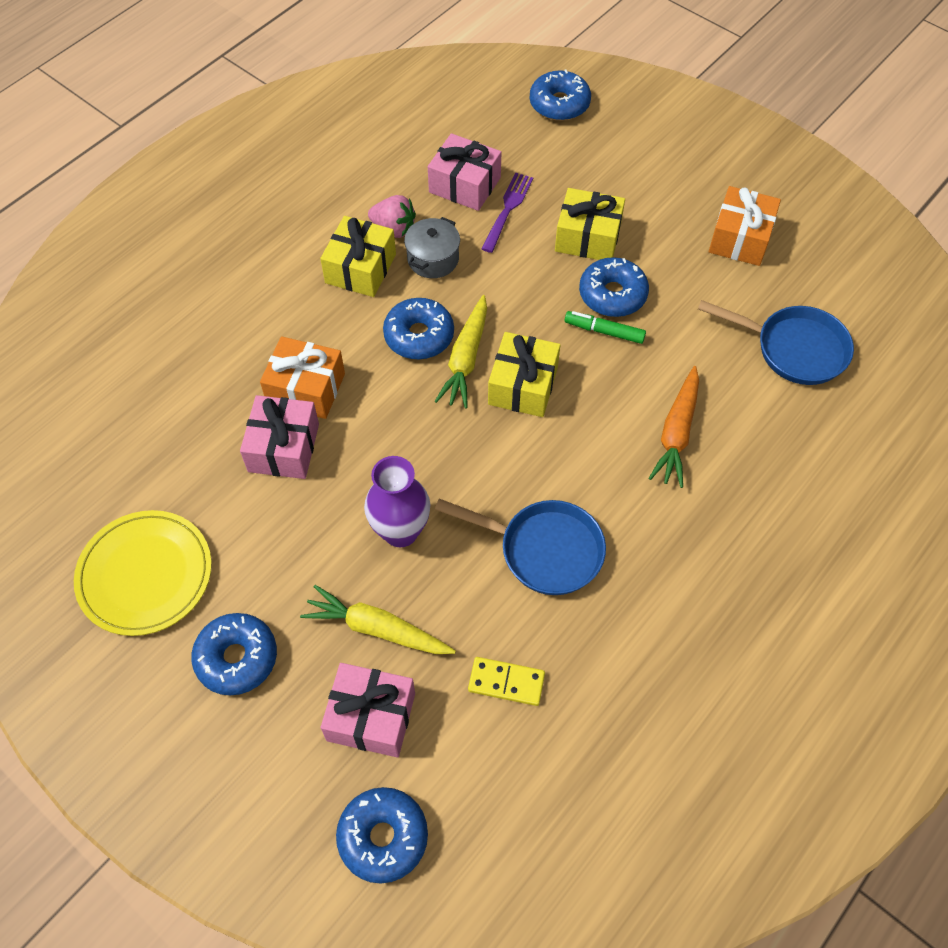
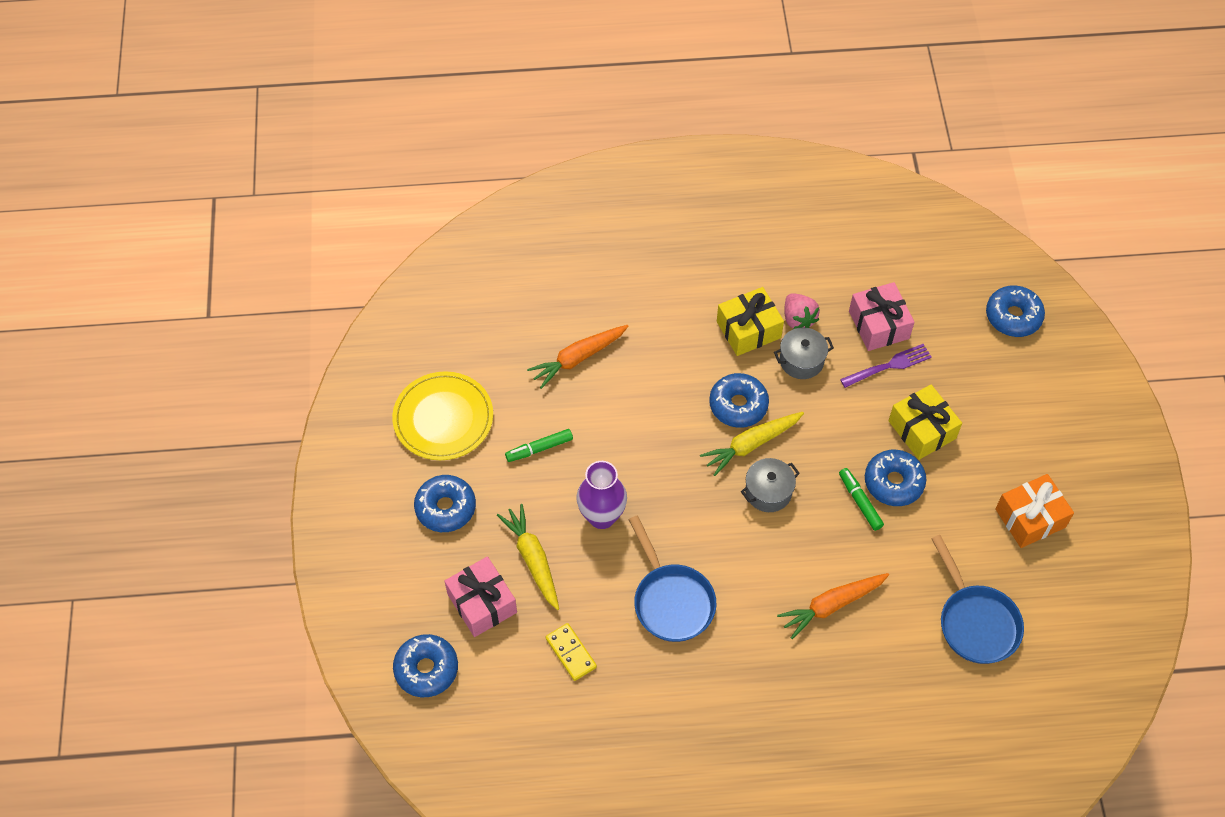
camera: 45 degrees right, 0 degrees up
(228, 411) = (578, 358): none -> orange carrot
(275, 521) = (539, 448): none -> green marker
(284, 448) = (587, 408): pink gift -> none
(306, 389) = (636, 382): orange gift -> none
(523, 385) = (768, 492): yellow gift -> grey pot

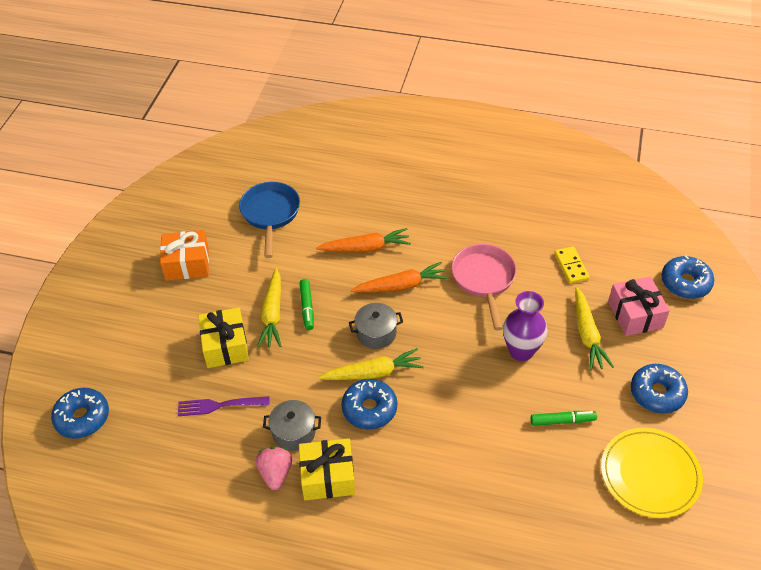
camera: 160 degrees left, 10 degrees down
(578, 358) = (504, 496): orange carrot -> orange carrot (401, 285)
(671, 600) = (484, 280): blue pan -> pink pan
(878, 325) = (205, 445): pink gift -> none
(893, 482) = (272, 314): blue donut -> yellow carrot

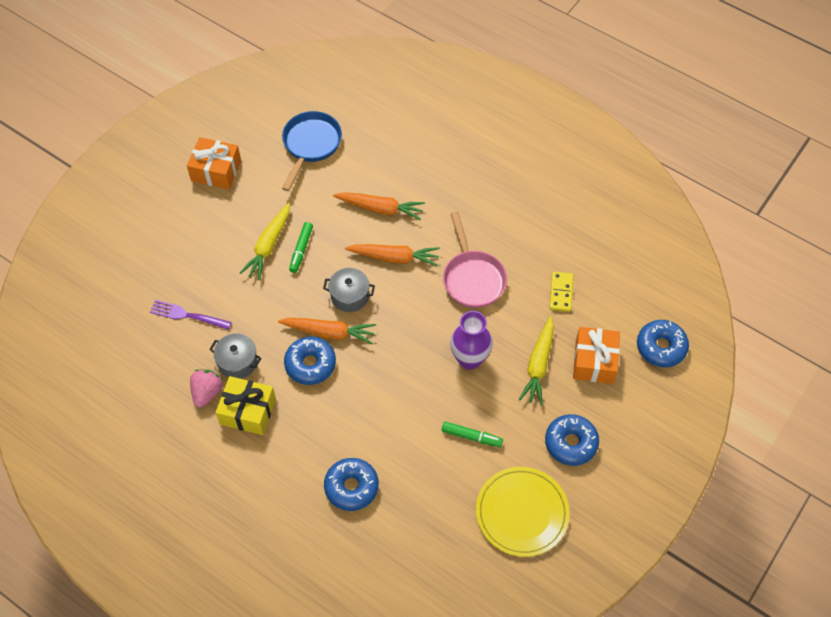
camera: 20 degrees right, 10 degrees up
(82, 418) = (73, 286): blue donut -> blue donut (351, 487)
(225, 346) = (215, 262): yellow gift -> none
(373, 373) = (329, 332): yellow carrot -> orange carrot
(484, 280) = (472, 278): pink pan -> pink pan turned 150 degrees clockwise
(635, 314) = (594, 361): pink gift -> orange gift

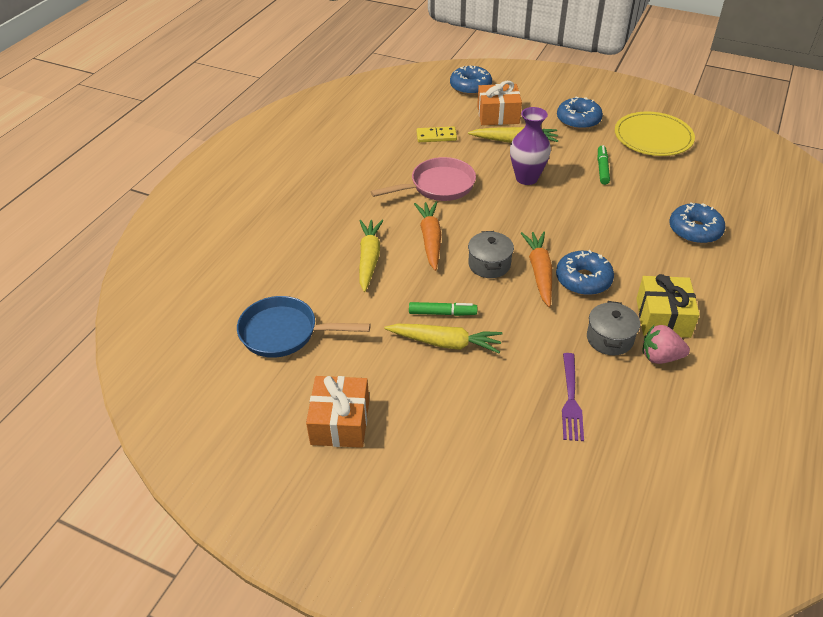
camera: 100 degrees left, 15 degrees down
(380, 208) = (369, 259): orange carrot -> yellow carrot

